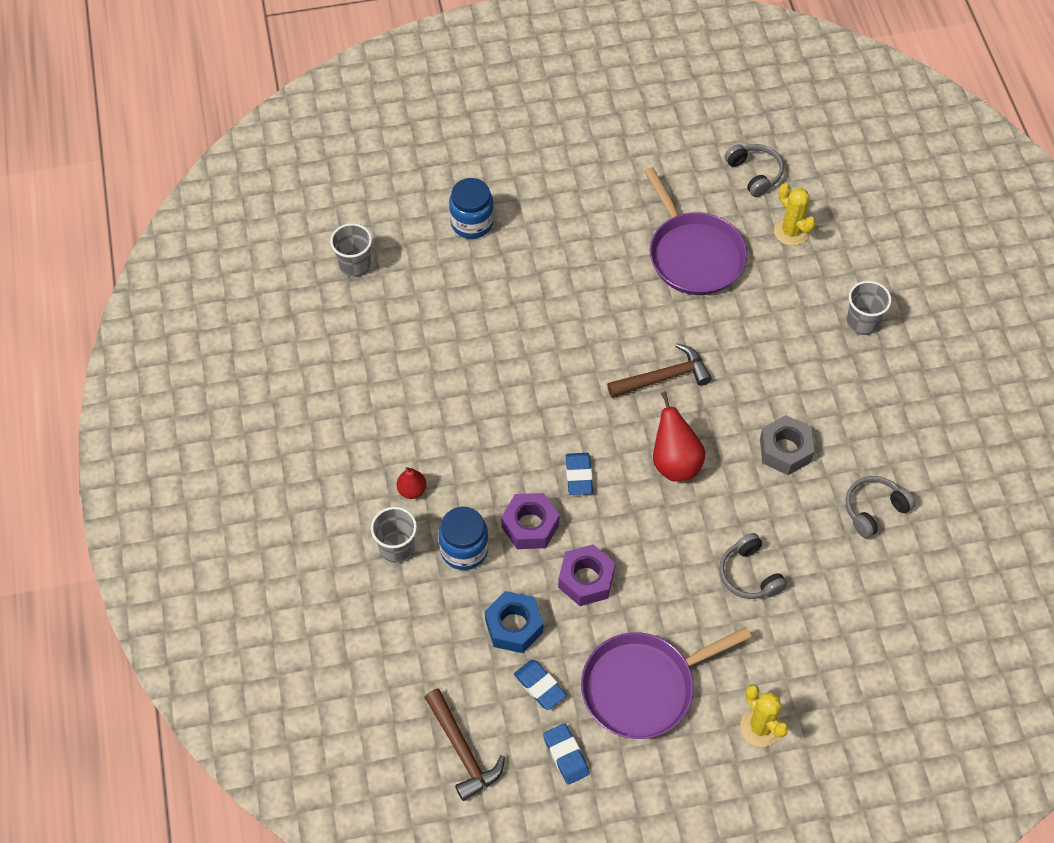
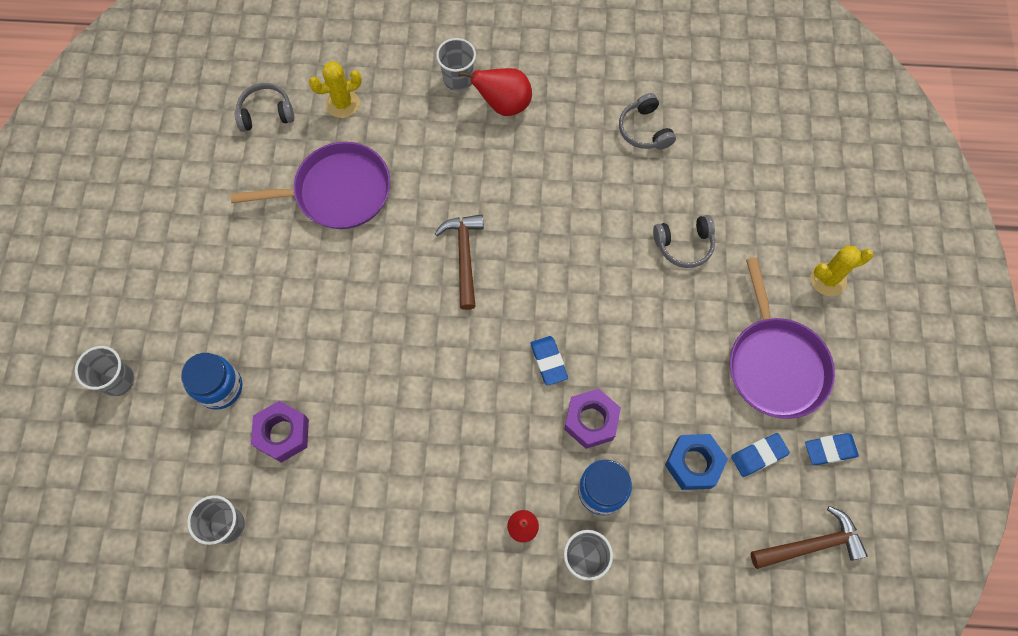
camera: 75 degrees left, 10 degrees up
(456, 149) = (118, 380): none -> grey cup
(579, 476) = (548, 361): blue eraser -> blue eraser turned 60 degrees clockwise
(586, 579) = (659, 385): purple nut -> purple nut (283, 434)
(675, 462) = (557, 273): red pear -> red pear (503, 105)
(785, 450) = (569, 179): grey nut -> none

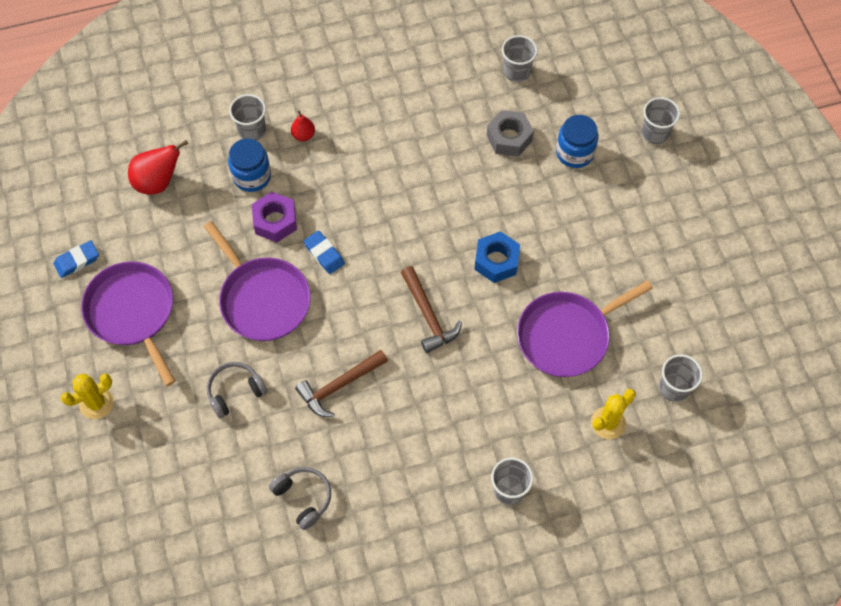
camera: 160 degrees right, 5 degrees down
(266, 113) = (674, 388): grey headphones -> grey cup
(283, 434) = (509, 138): purple nut -> grey nut
(503, 105) = (452, 476): red pear -> red pear (158, 182)
(630, 333) = (262, 299): none -> purple pan
(693, 464) = (185, 216): blue nut -> blue nut (496, 261)
(758, 455) = (134, 239): blue eraser -> none
(812, 544) = (83, 191): brown hammer -> brown hammer (339, 386)

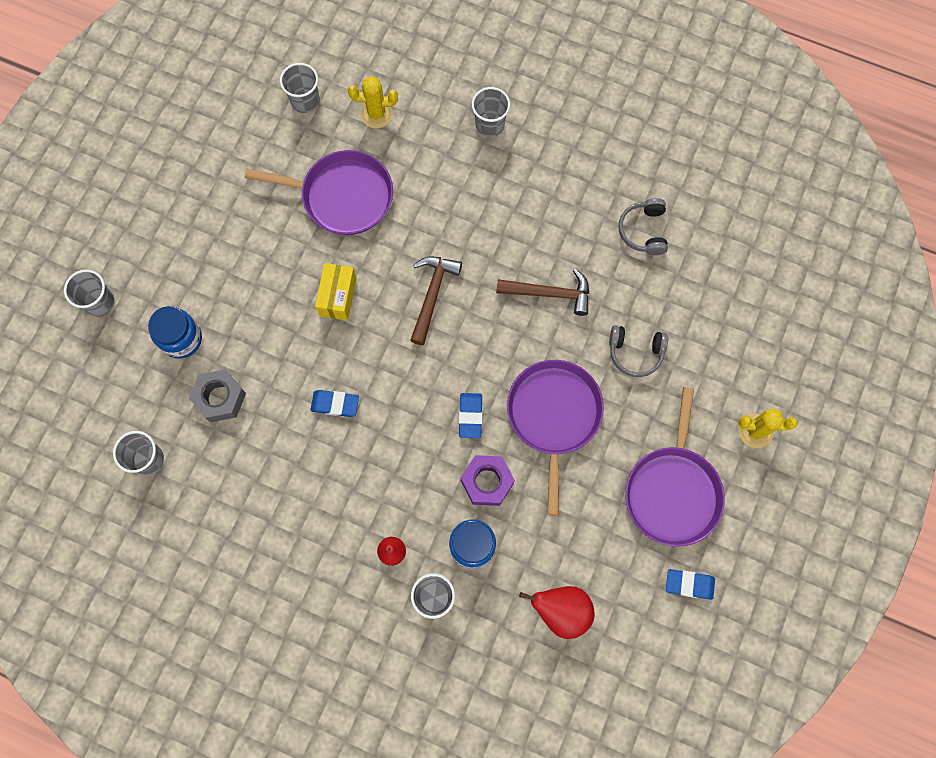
camera: 140 degrees left, 10 degrees up
(427, 191) = (335, 404): none -> blue eraser
(496, 261) = (338, 297): blue nut -> yellow box

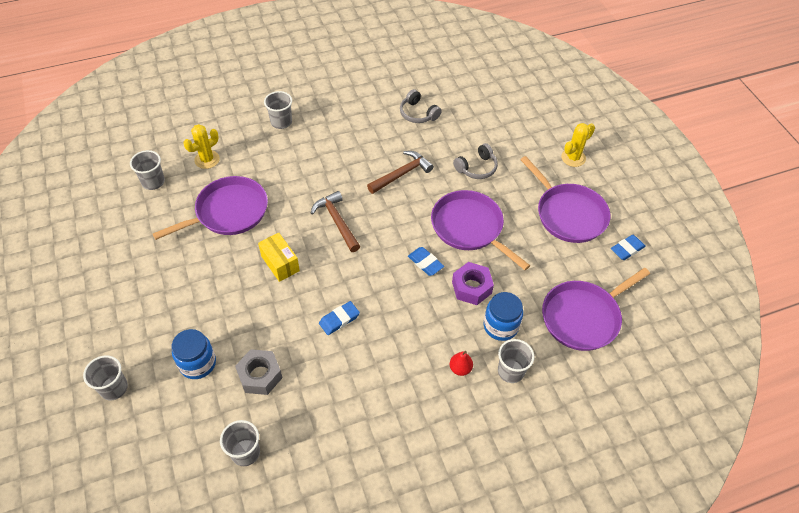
camera: 45 degrees left, 20 degrees down
(561, 611) = (583, 317): red pear -> purple pan

